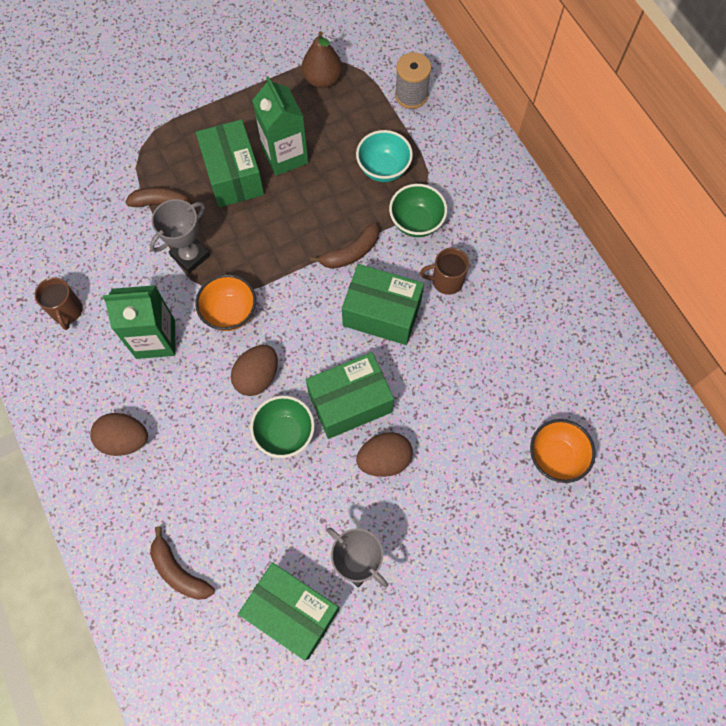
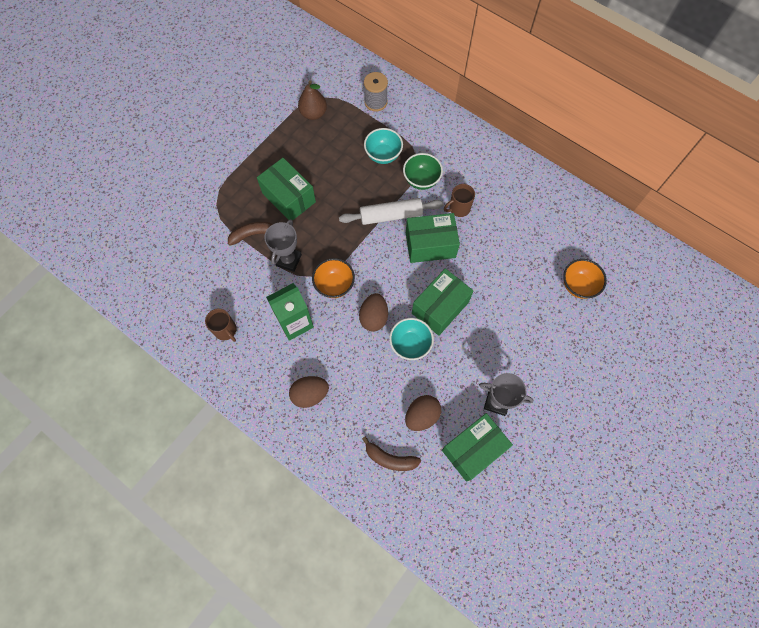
camera: 25 degrees left, 0 degrees up
(285, 156) = (315, 171): green carton -> none
(285, 434) = (410, 344): green bowl -> turquoise bowl
(292, 612) = (473, 449): green box -> green box turned 45 degrees counterclockwise
(351, 252) = (391, 215): brown banana -> white rolling pin
(384, 459) = (479, 332): brown egg -> brown egg (422, 416)

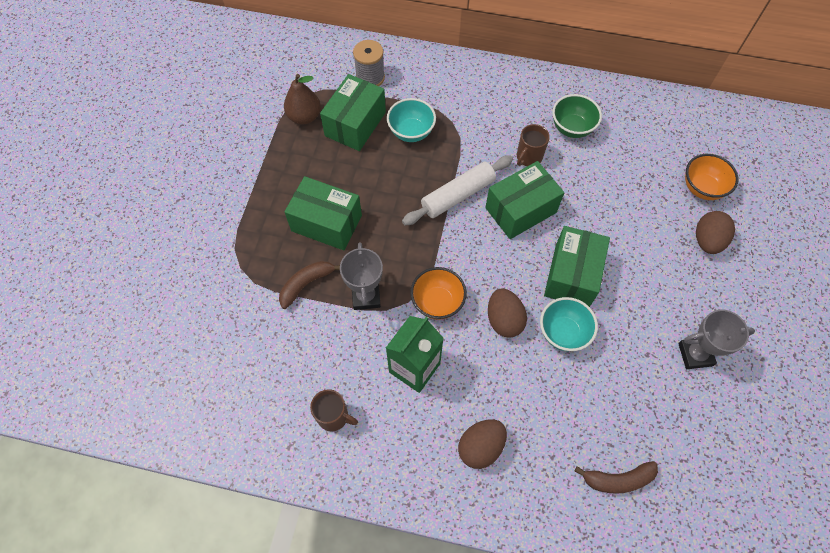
camera: 25 degrees left, 5 degrees down
(421, 180) = (470, 143): green bowl -> green bowl (572, 128)
(422, 416) = (623, 410): brown egg -> brown egg (707, 240)
(473, 449) = (702, 421): green box -> green box (355, 124)

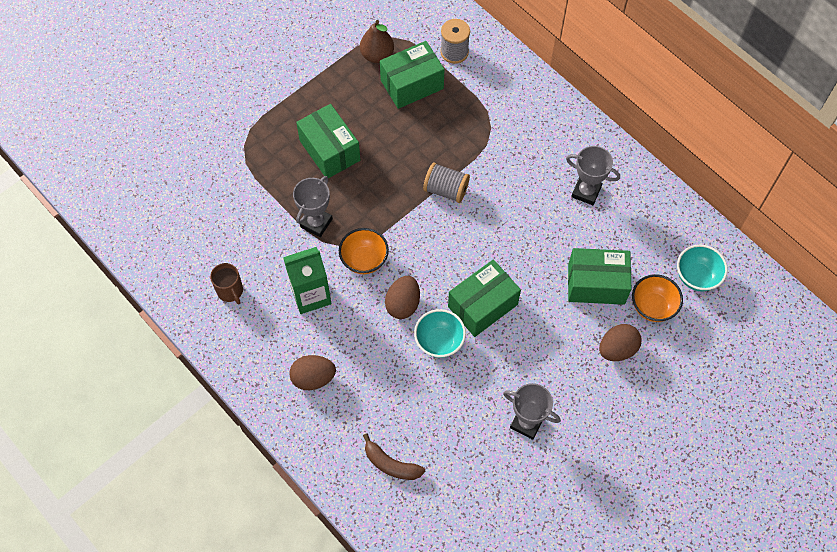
camera: 35 degrees right, 0 degrees up
(306, 284) = (281, 187): brown banana -> none
(411, 132) = (451, 117): turquoise bowl -> turquoise bowl (696, 277)
(458, 195) = (446, 190): white rolling pin -> grey spool
(520, 210) = (486, 231): green box -> green box (596, 284)
(528, 157) = (528, 194): brown mug -> none
(572, 128) = (586, 192): green bowl -> grey trophy

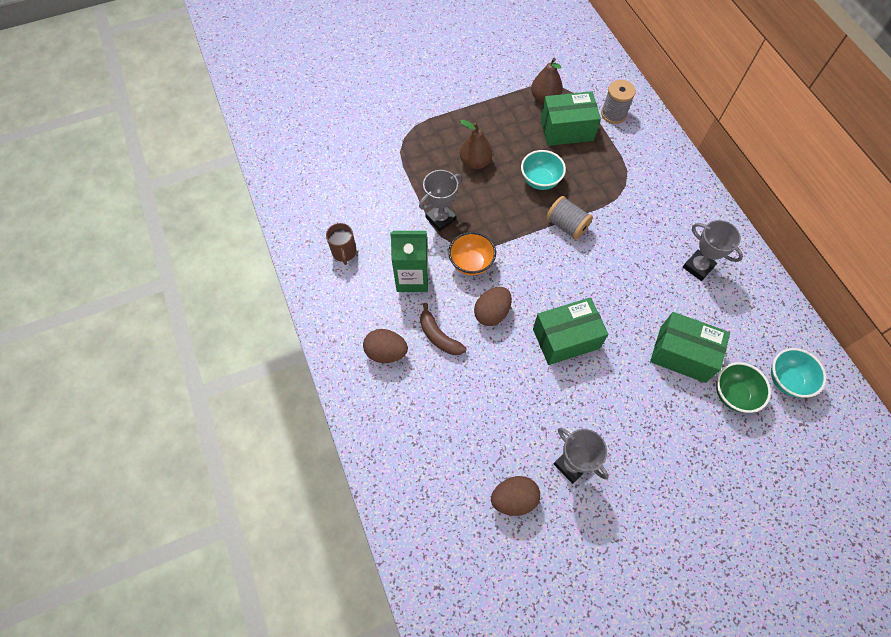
camera: 20 degrees right, 0 degrees up
(329, 150) = (475, 162): green box -> brown pear
(391, 464) = (427, 458): brown banana -> brown banana (439, 336)
(439, 341) = (513, 358): turquoise bowl -> turquoise bowl (540, 181)
(617, 349) = (685, 424): brown egg -> brown egg (514, 499)
(652, 307) = (733, 394): orange bowl -> green bowl

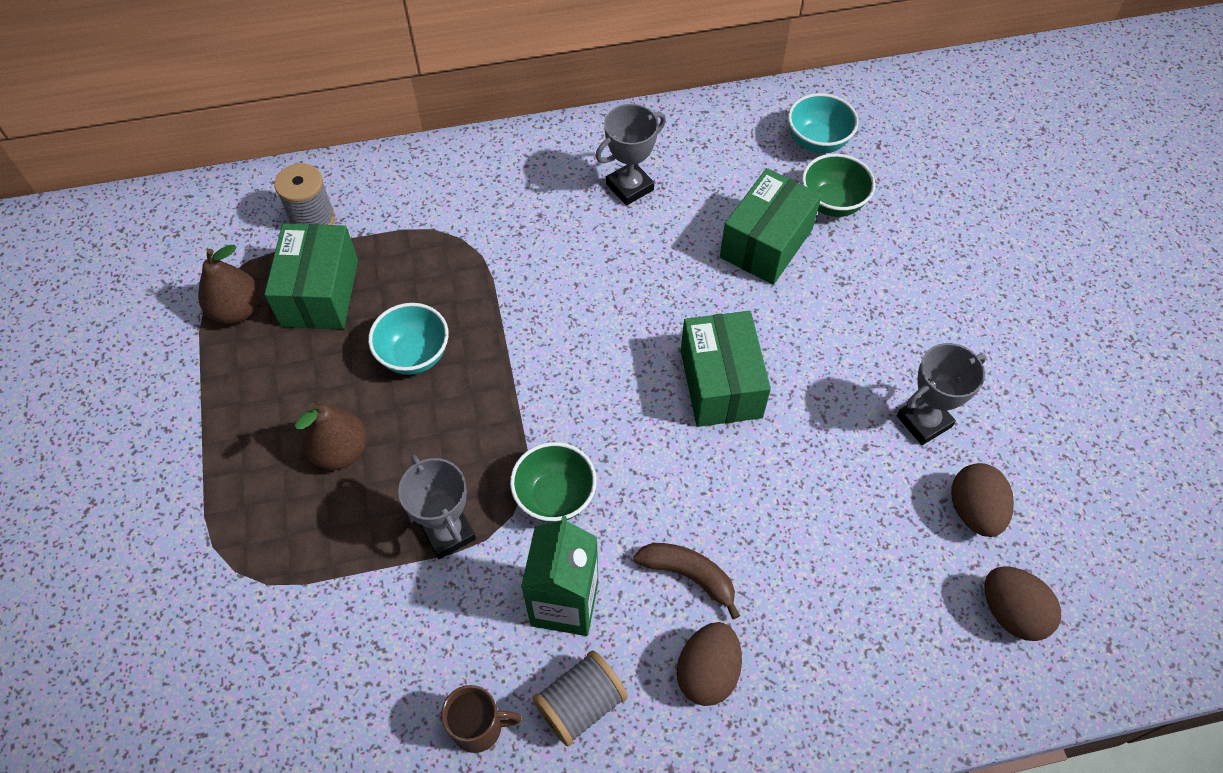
camera: 80 degrees left, 5 degrees down
(439, 336) = (689, 575): brown banana -> brown banana turned 120 degrees counterclockwise
(471, 263) = (555, 497): orange bowl -> green bowl
(492, 313) = (658, 482): brown egg -> brown egg (1011, 612)
(566, 225) = (515, 336): grey spool -> grey spool (581, 704)

